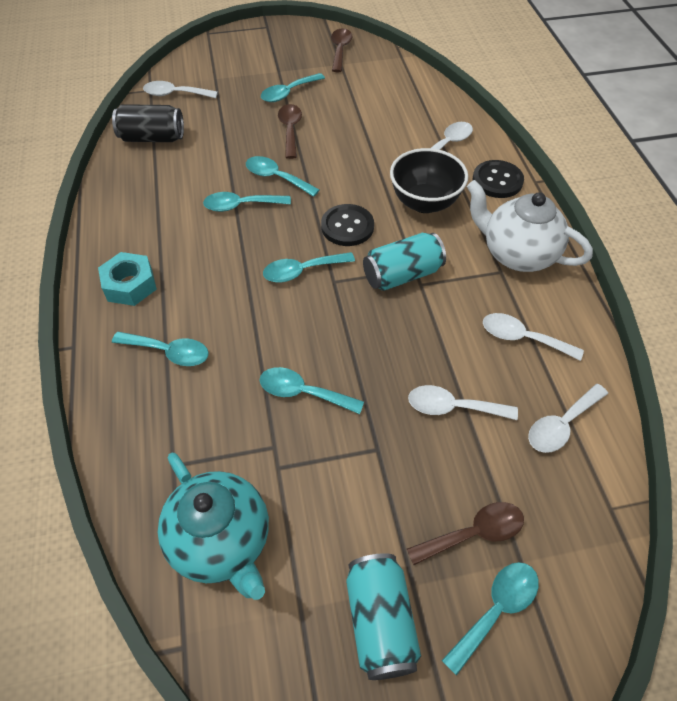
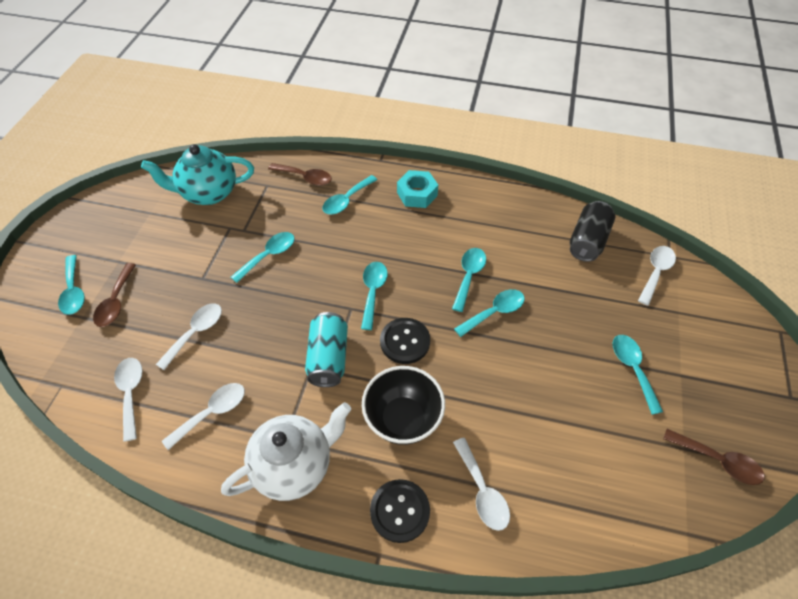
camera: 115 degrees right, 0 degrees up
(290, 130) = (563, 347): brown spoon -> brown spoon (305, 177)
(380, 621) = (116, 240): turquoise can -> none

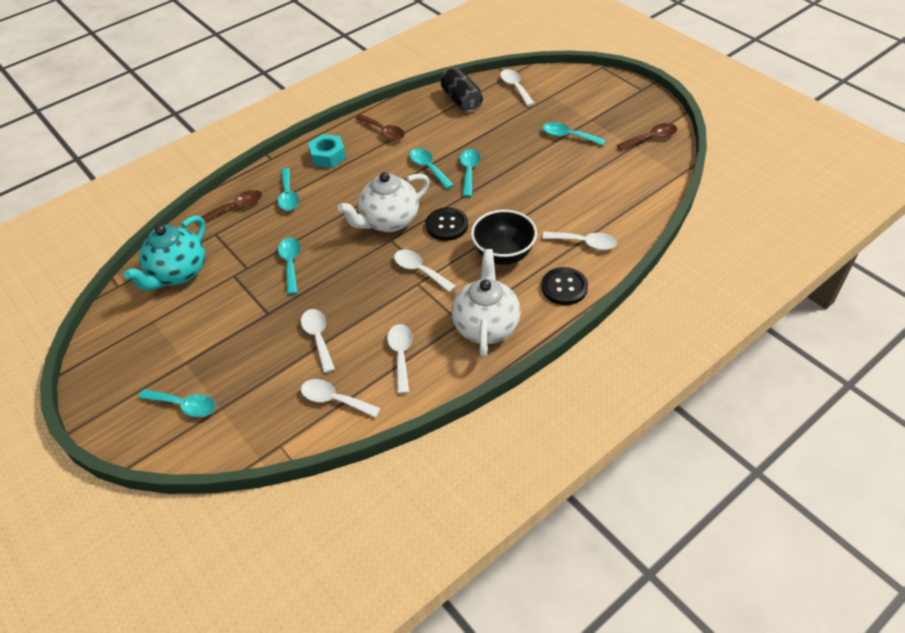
camera: 50 degrees left, 5 degrees down
(116, 302) = (230, 379): brown spoon -> brown spoon (384, 132)
(328, 358) = (419, 270): turquoise can -> white spoon
(373, 292) = (389, 221): turquoise spoon -> white teapot

